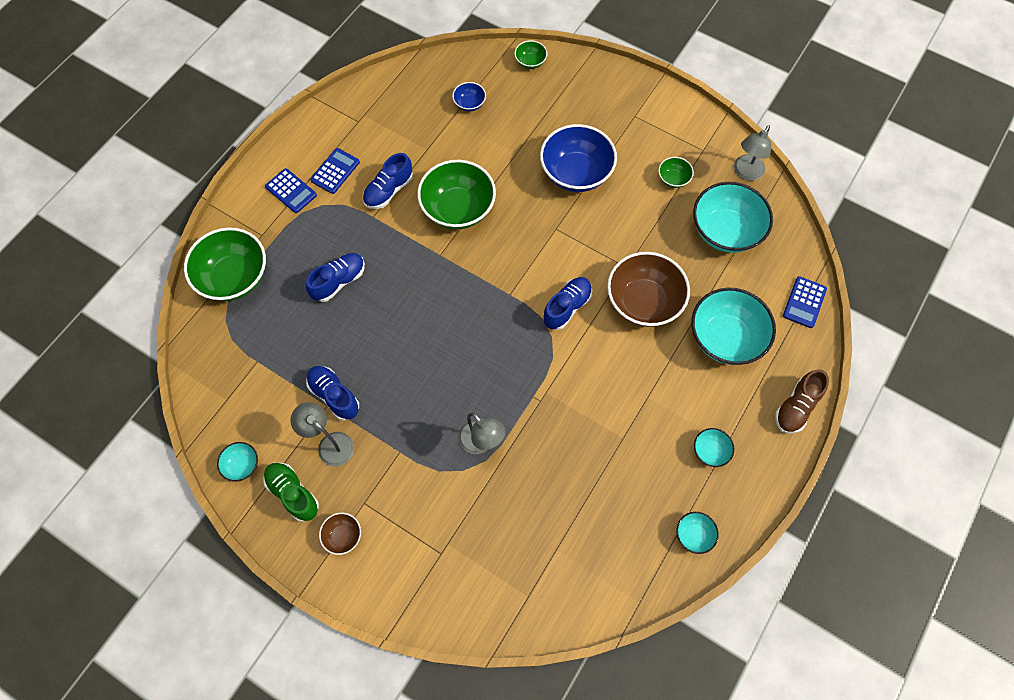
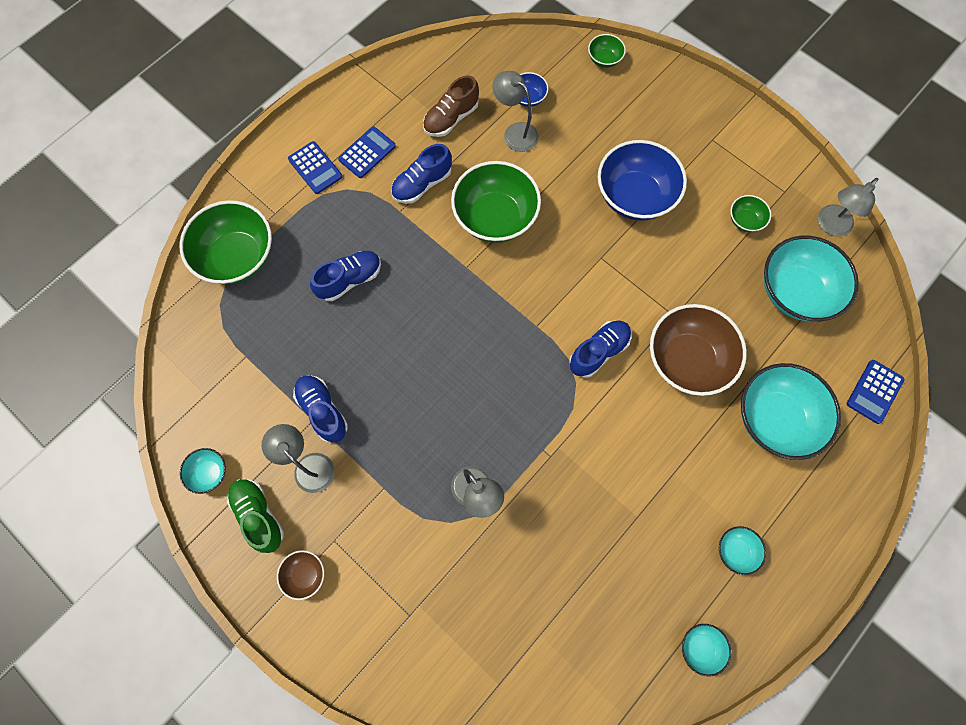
camera: 10 degrees right, 5 degrees up
(463, 135) = (515, 132): none -> grey lamp
(796, 407) = (845, 516): brown shoe -> brown shoe (451, 118)

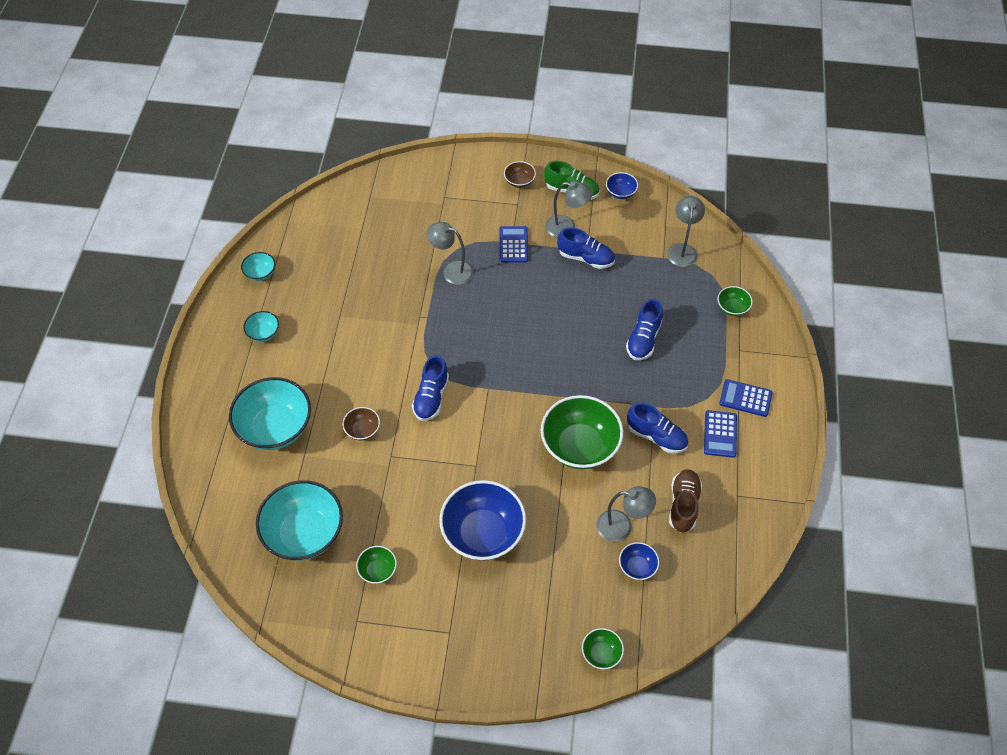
camera: 145 degrees right, 15 degrees down
(209, 473) = (620, 193): turquoise bowl -> blue bowl
(237, 257) = (732, 308): green bowl -> green bowl, size x0.46
(422, 184) = (656, 436): blue shoe -> blue shoe turned 105 degrees clockwise
(687, 360) = (362, 430): brown bowl -> brown bowl, size x0.46
(830, 226) = (300, 612): grey lamp -> grey lamp (682, 250)
(874, 391) = (206, 491): blue calculator -> blue calculator (513, 245)

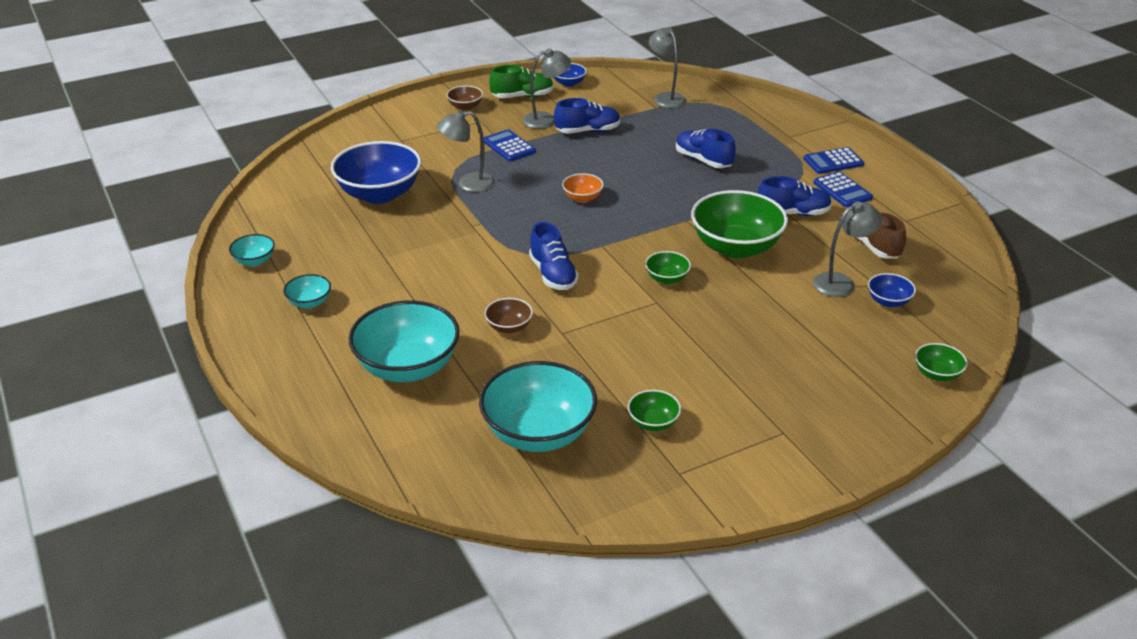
camera: 35 degrees left, 20 degrees down
(483, 533) = (723, 345): blue bowl -> blue bowl (379, 194)
(517, 331) = (582, 198): none -> orange bowl
(643, 339) = (703, 160): blue shoe -> blue shoe turned 150 degrees clockwise
(732, 308) = (751, 115): green bowl -> green bowl (667, 279)

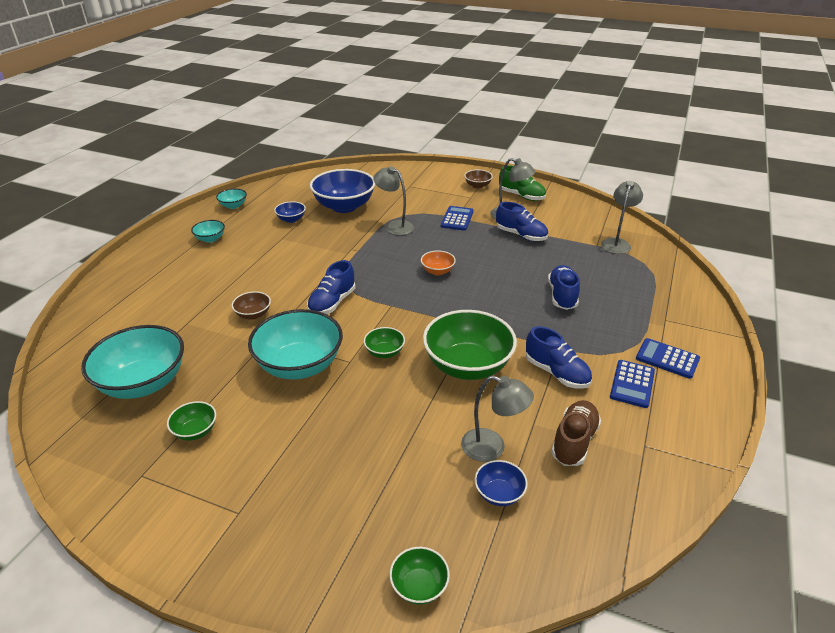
camera: 50 degrees right, 0 degrees up
(407, 367) = (175, 299): turquoise bowl -> turquoise bowl (299, 365)
(568, 83) = (566, 202): blue bowl -> blue bowl (291, 219)

